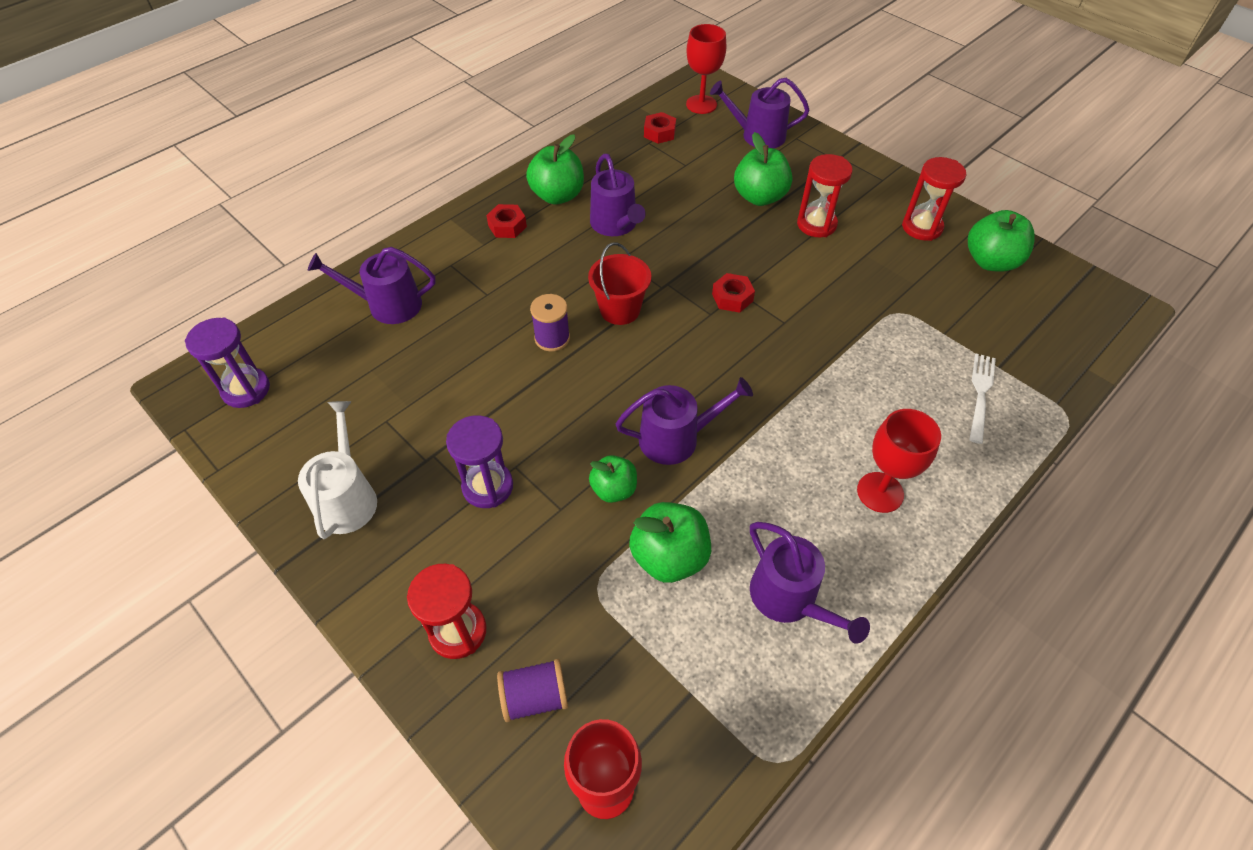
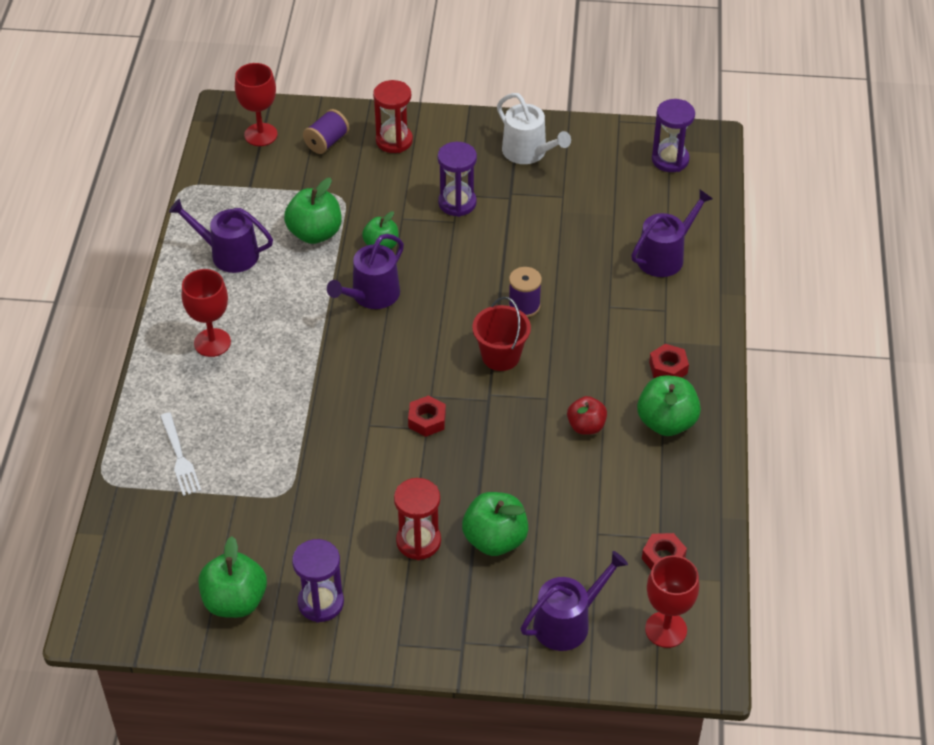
camera: 140 degrees right, 5 degrees down
(616, 224) = (586, 426): purple watering can -> red apple
(922, 227) = (321, 603): red hourglass -> purple hourglass

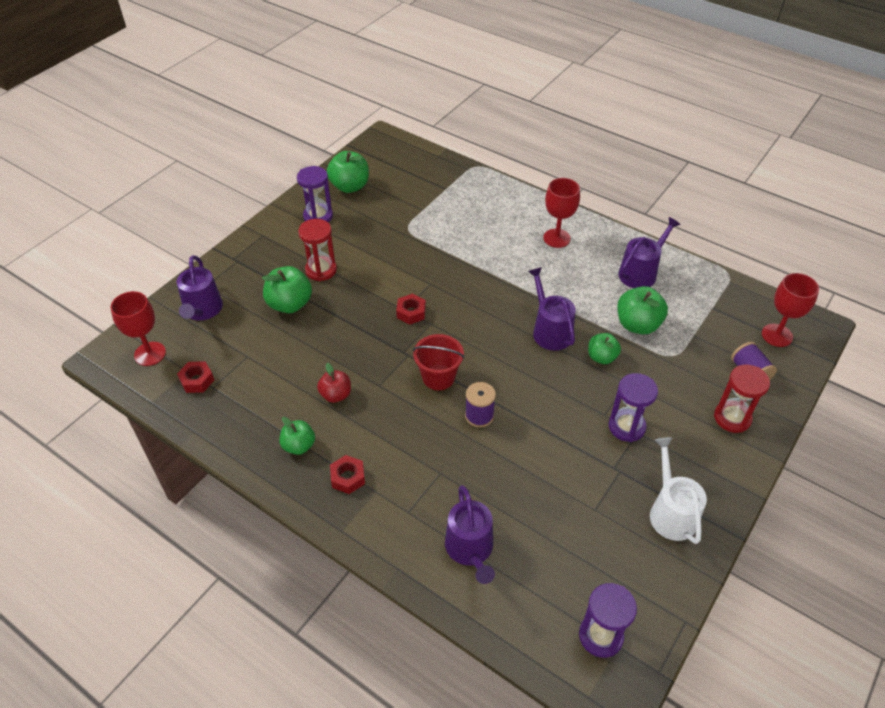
camera: 120 degrees right, 0 degrees up
(179, 457) = (470, 197): white fork -> none
(528, 152) = (671, 512): white watering can -> white watering can turned 90 degrees clockwise
(666, 422) = (299, 446): green apple -> green apple, size x0.64

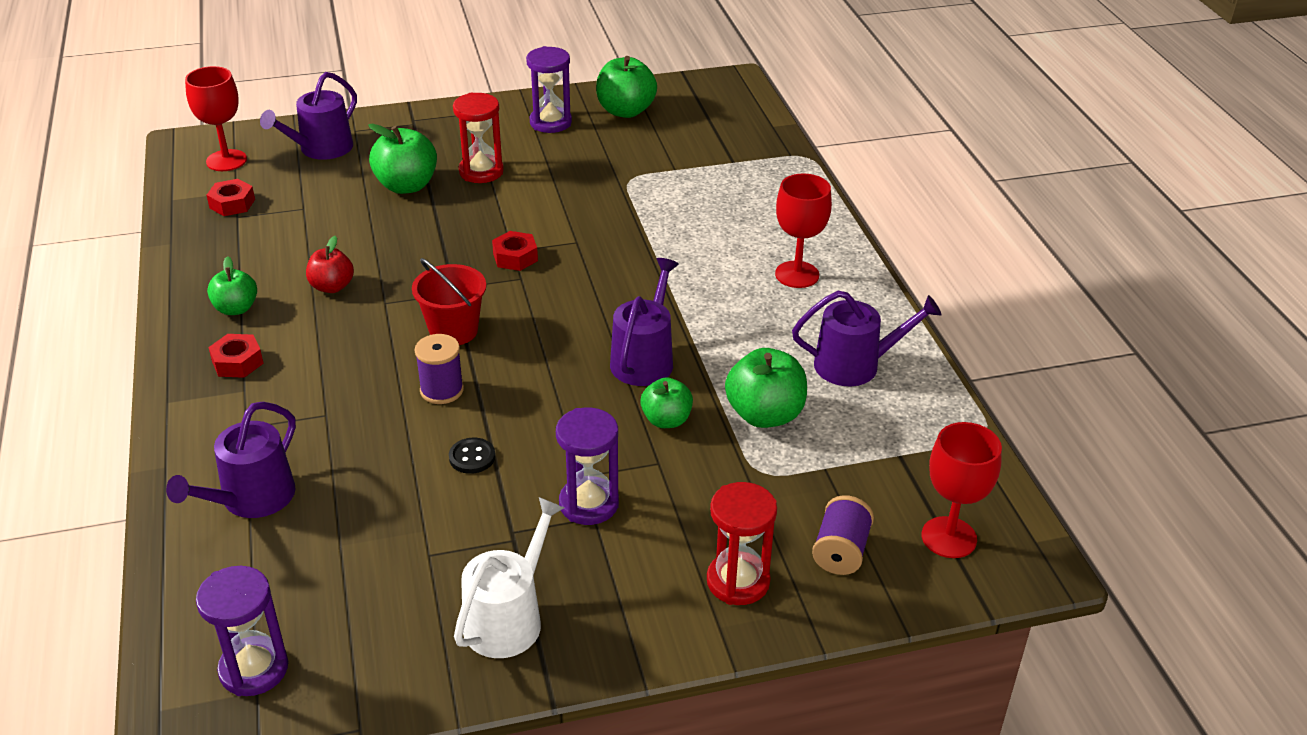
camera: 40 degrees right, 10 degrees down
(544, 442) = (472, 457): none -> black button

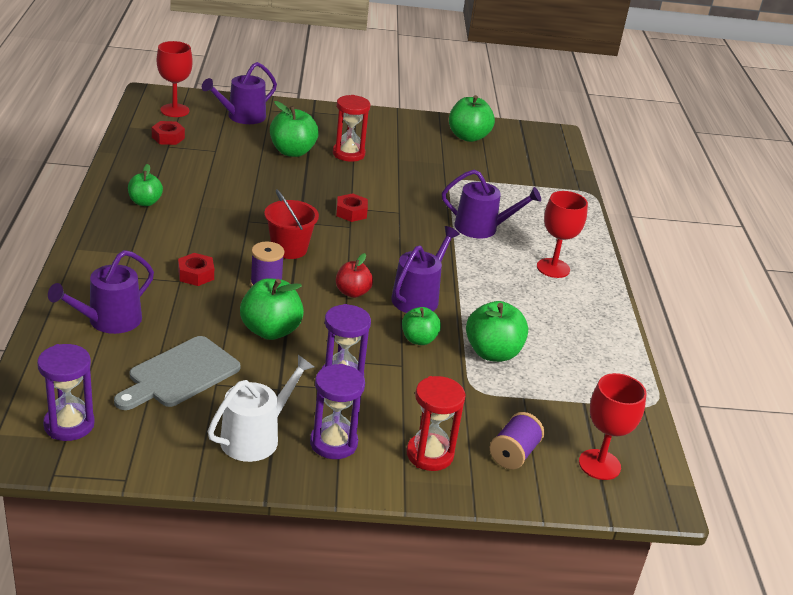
camera: 10 degrees right, 5 degrees down
(237, 362) = (133, 235): red nut -> red nut (196, 274)
(332, 287) = (216, 203): red apple -> red apple (352, 292)
(376, 554) = (180, 374): none -> grey cutting board
(472, 457) = (270, 330): black button -> green apple
(550, 122) = (410, 133): purple hourglass -> purple hourglass (333, 443)
(855, 365) = (573, 336): purple watering can -> purple watering can (481, 228)

